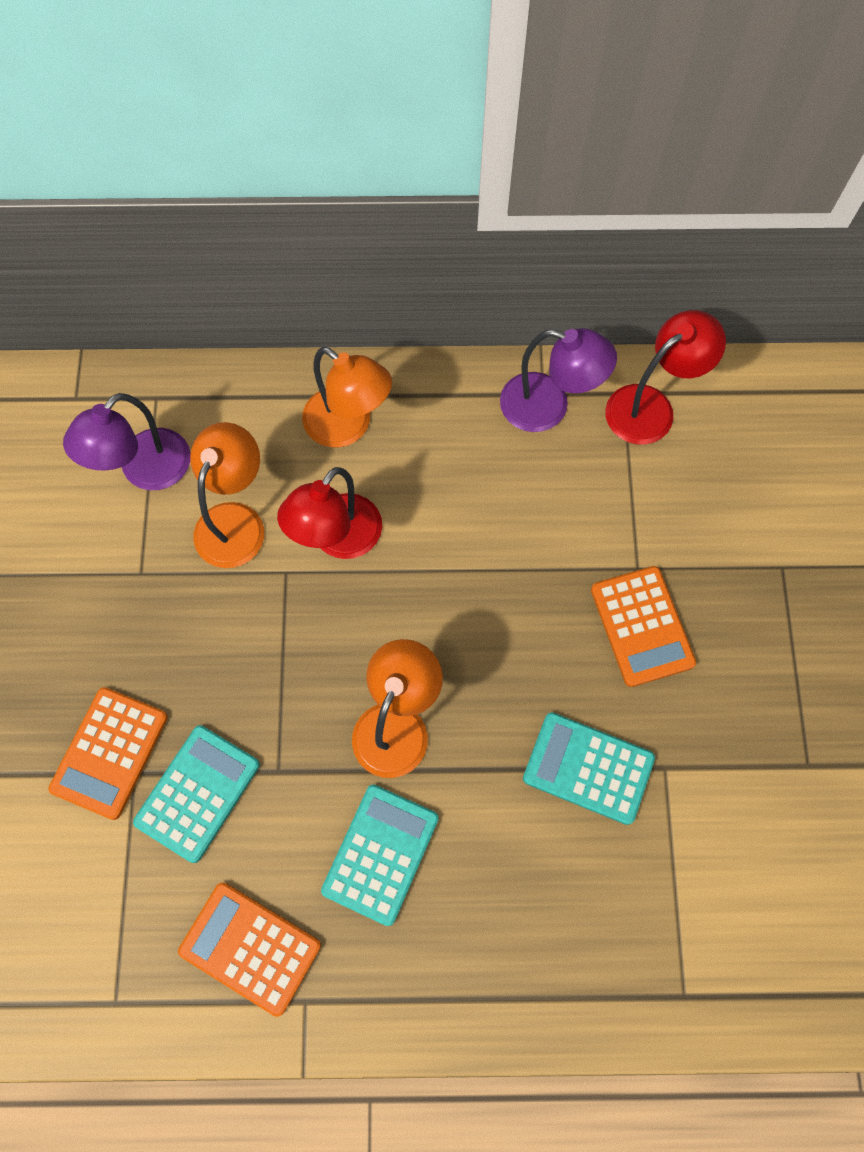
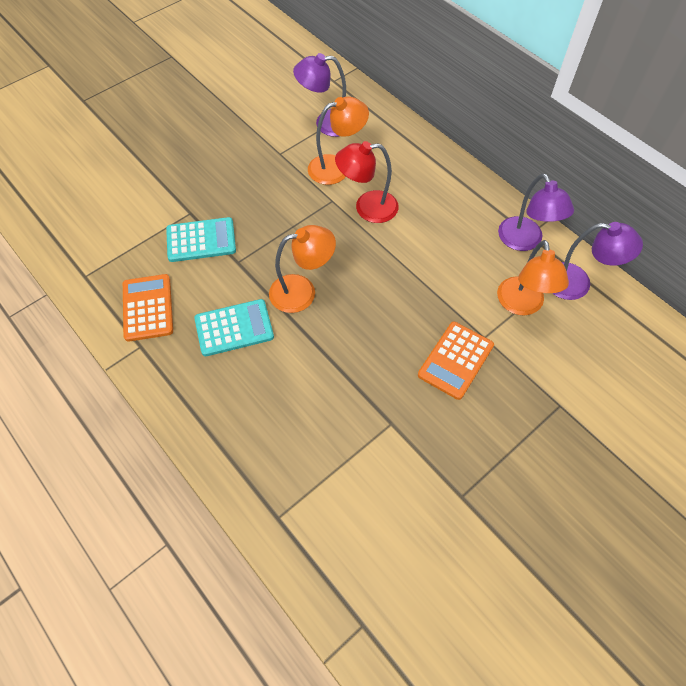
camera: 50 degrees right, 10 degrees down
(110, 753) = (191, 198): orange calculator -> none
(348, 426) = (425, 174): orange lamp -> orange lamp (522, 305)
(588, 768) = (357, 387): turquoise calculator -> none
(651, 406) = (577, 283): red lamp -> purple lamp

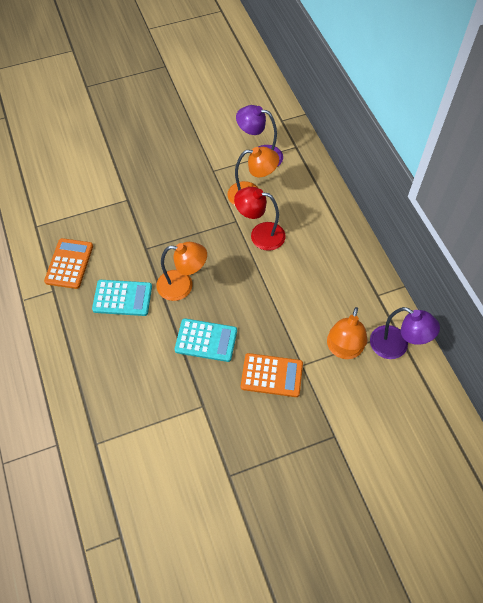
camera: 20 degrees right, 0 degrees up
(201, 240) = (126, 223): turquoise calculator -> turquoise calculator (206, 340)
(455, 360) = (271, 375): orange calculator -> orange calculator turned 135 degrees counterclockwise
(524, 241) = (371, 299): purple lamp -> none

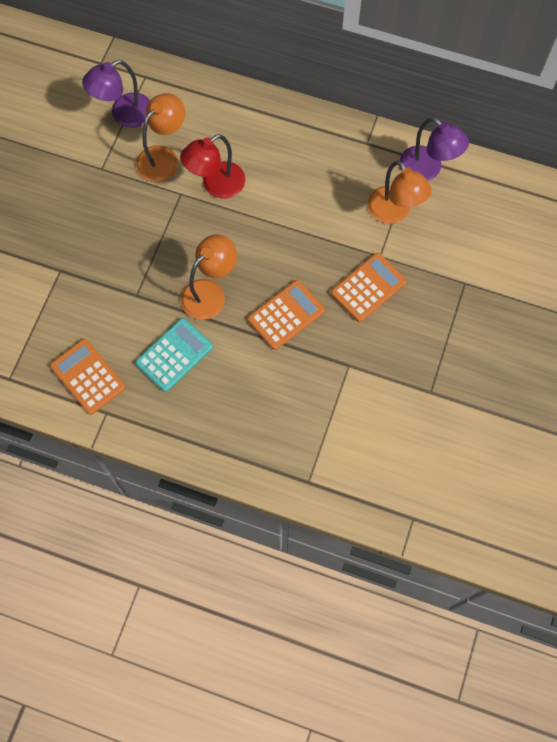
camera: 50 degrees left, 10 degrees up
(206, 340) = (286, 315): turquoise calculator -> orange calculator
(396, 346) = (427, 170): purple lamp -> purple lamp turned 60 degrees clockwise

